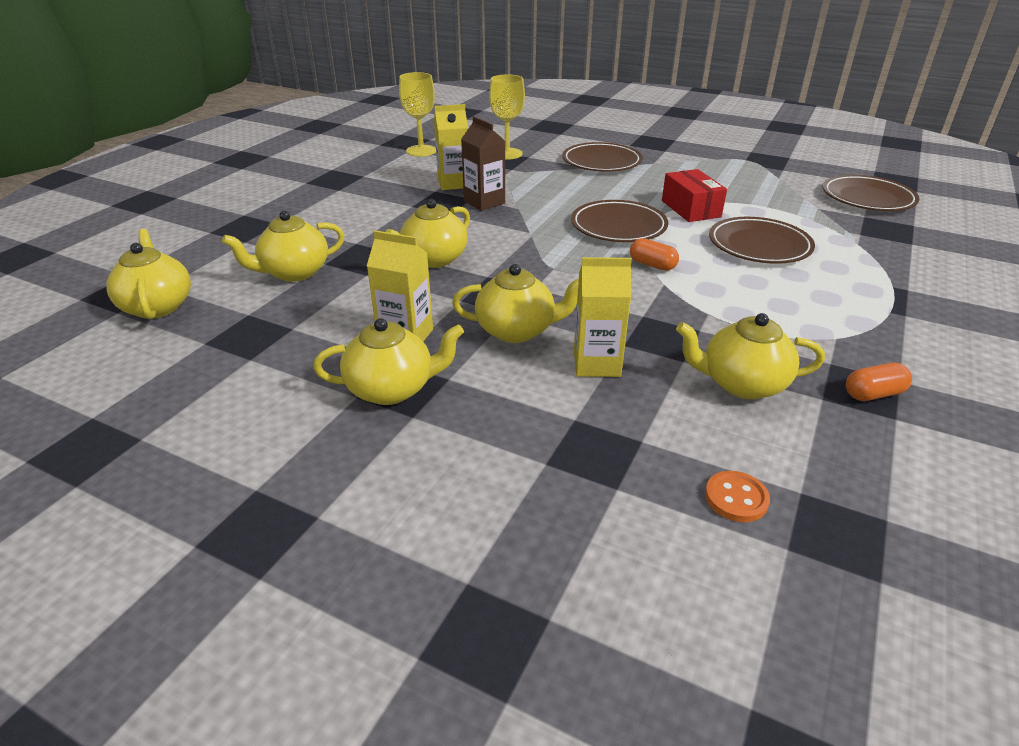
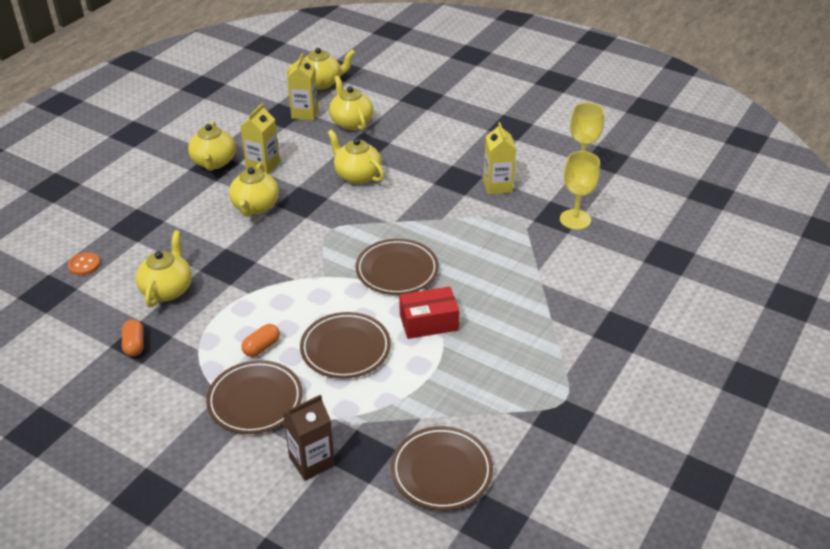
camera: 95 degrees right, 5 degrees up
(484, 202) = (455, 201): brown carton -> brown carton (311, 461)
(596, 363) = (209, 234): yellow carton -> yellow carton (304, 113)
(601, 162) = (553, 281): brown plate -> brown plate (255, 400)
(652, 265) = (325, 278): orange capsule -> orange capsule (261, 347)

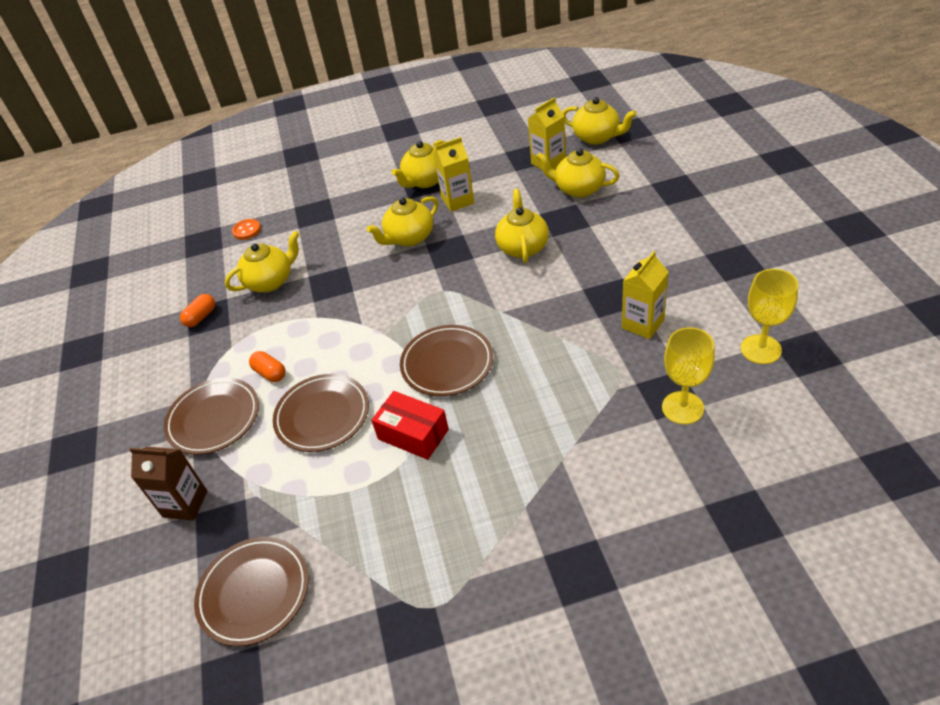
camera: 50 degrees right, 5 degrees up
(261, 347) = (270, 373): orange capsule -> orange capsule turned 45 degrees clockwise
(351, 122) = (578, 189): yellow teapot -> yellow teapot turned 90 degrees counterclockwise

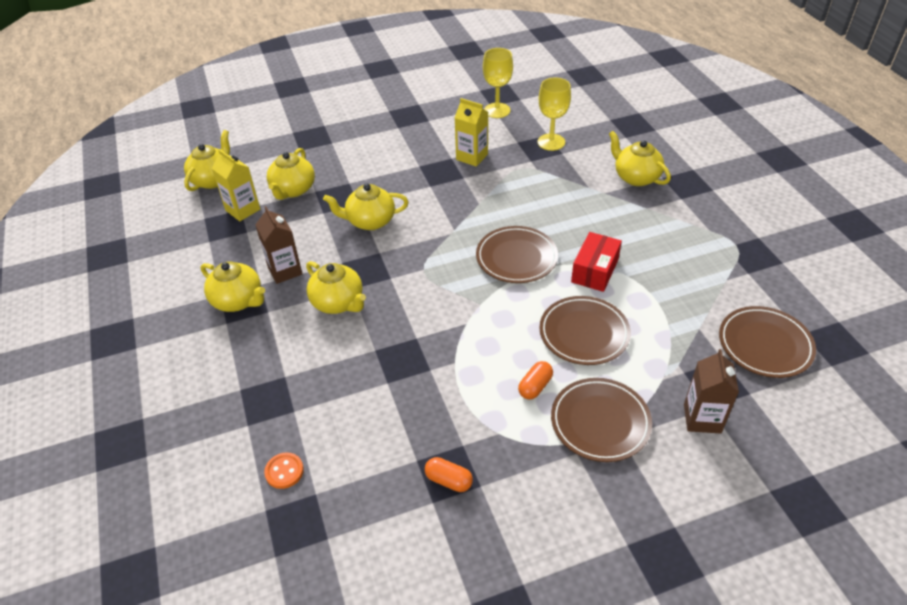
camera: 100 degrees left, 0 degrees up
(270, 281) = (391, 419): yellow teapot -> yellow teapot (636, 177)
(457, 201) = (285, 271): yellow carton -> brown carton

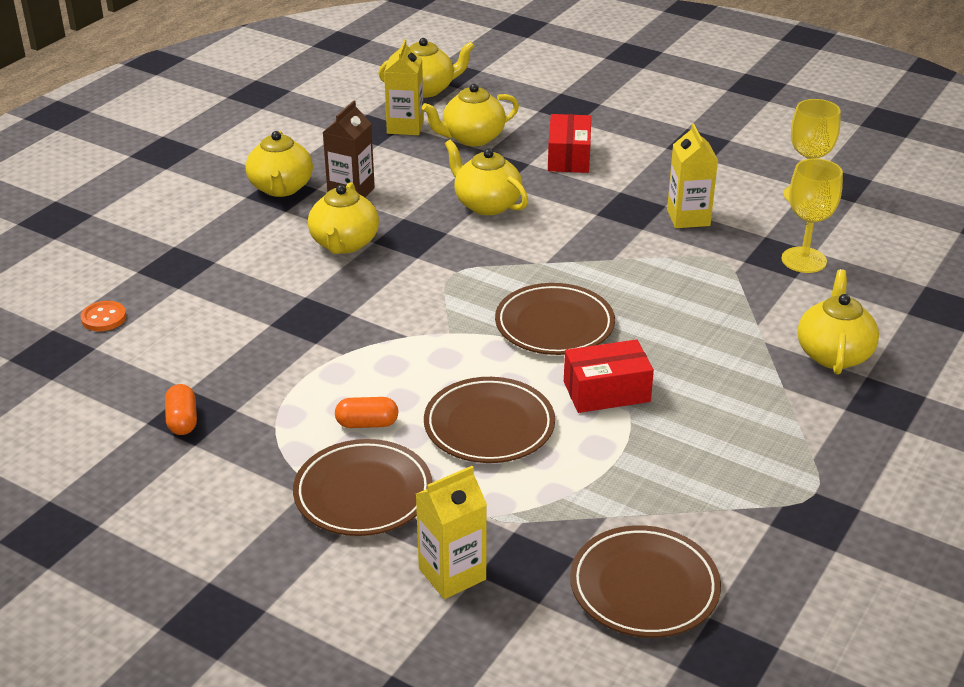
camera: 50 degrees right, 10 degrees down
(362, 165) = (569, 157): none -> red box
(702, 418) = (452, 574): brown carton -> yellow carton

